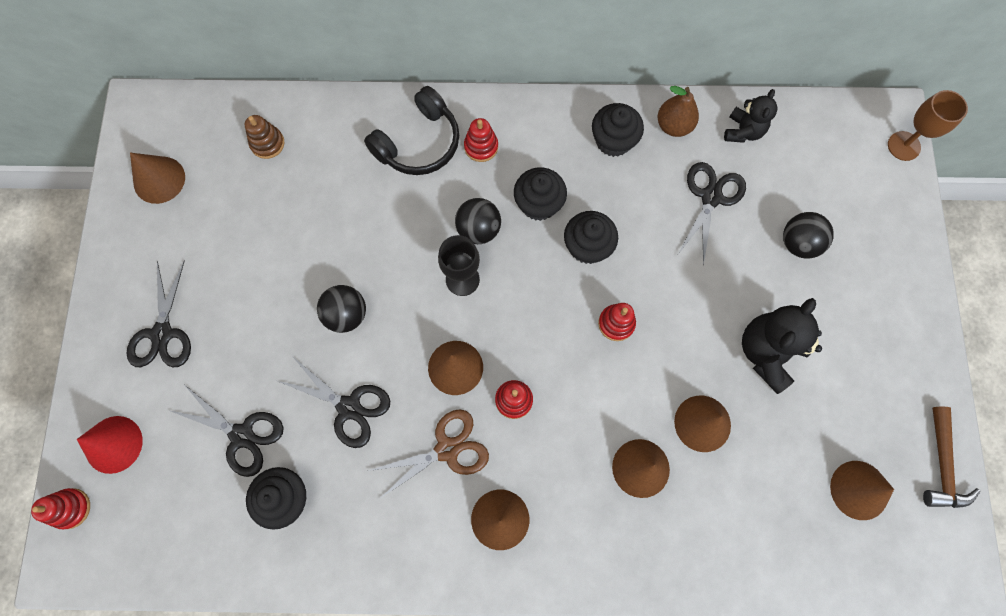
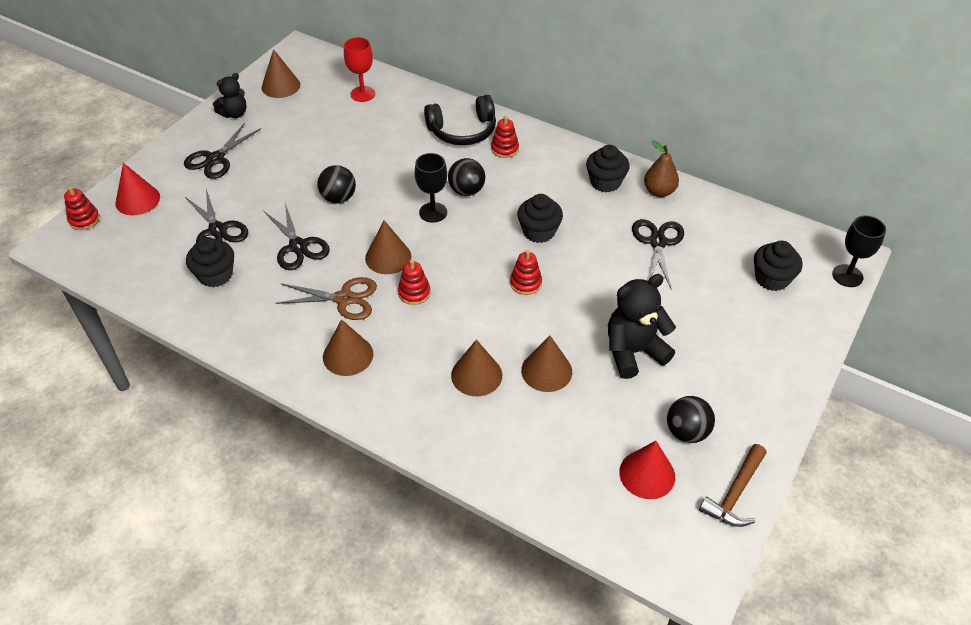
camera: 30 degrees right, 25 degrees down
(267, 143) = (363, 94): brown stacking toy -> red goblet
(538, 204) = (521, 194): black cupcake -> black cupcake (772, 278)
(711, 197) = (657, 242): black scissors -> black scissors turned 45 degrees counterclockwise
(743, 131) = (713, 215): black teddy bear -> black teddy bear (234, 114)
(798, 243) = (710, 297): black ball -> black ball (687, 432)
(859, 490) = (647, 474): brown cone -> red cone
(903, 146) = (847, 276): brown goblet -> black goblet

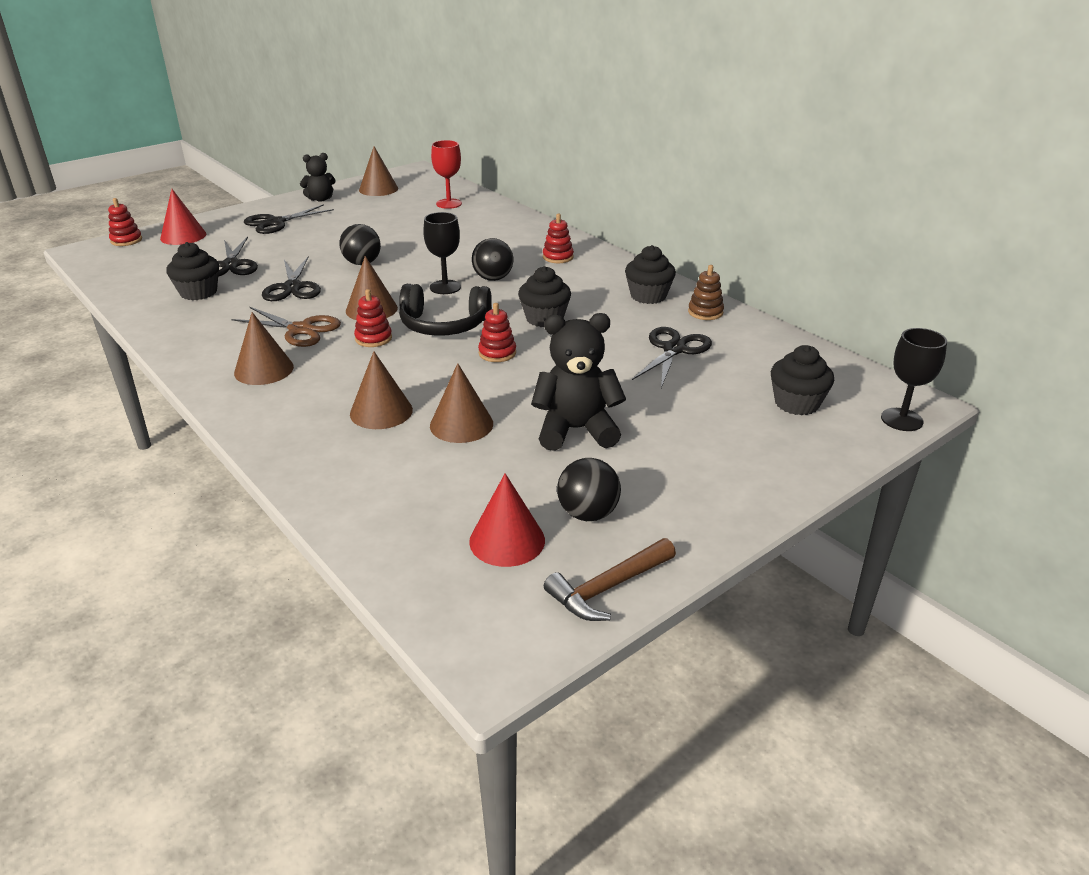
camera: 20 degrees right, 15 degrees down
(462, 131) = (525, 239): black headphones -> black headphones (444, 325)
(659, 191) = (705, 312): brown pear -> brown stacking toy

